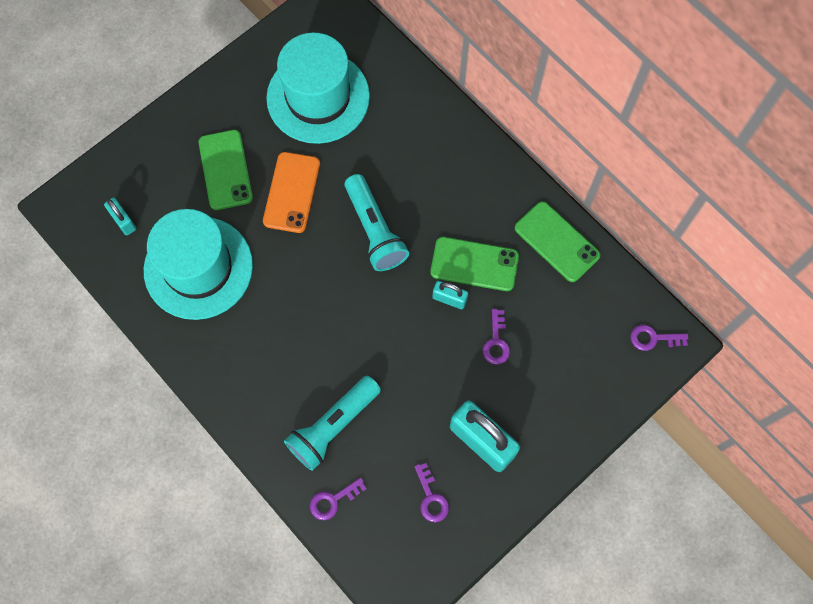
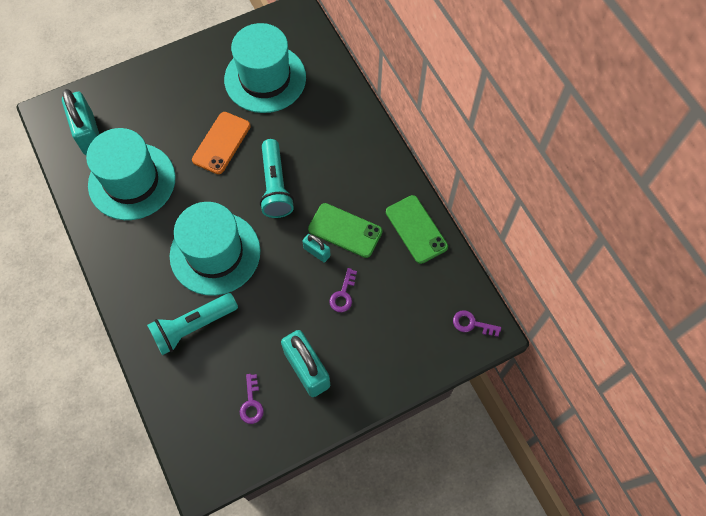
camera: 15 degrees right, 5 degrees down
(123, 221) = (88, 134): turquoise padlock -> turquoise padlock, size x1.97
(225, 170) = (177, 115): green phone -> none
(329, 331) = (215, 253): none -> turquoise hat
(333, 500) = (173, 384): purple key -> none

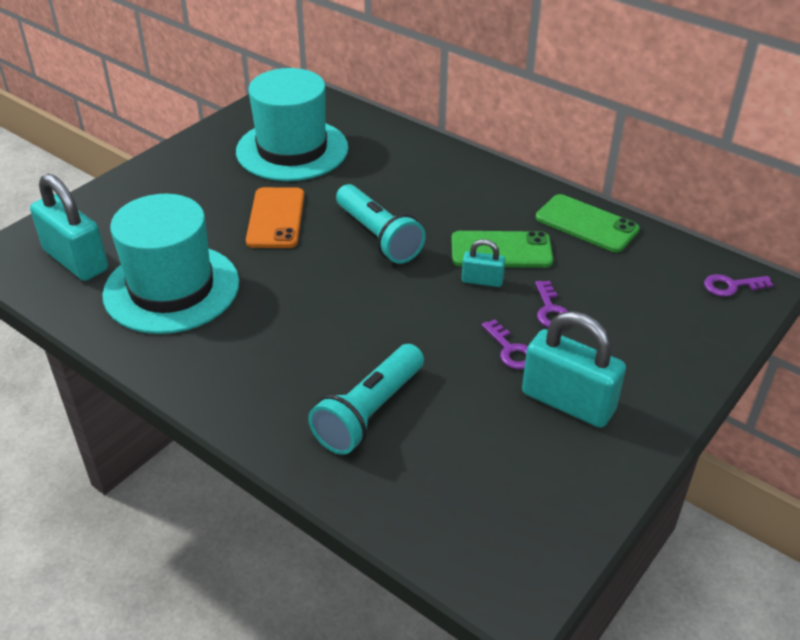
camera: 25 degrees left, 25 degrees down
(215, 253) = (344, 324): turquoise hat -> none
(251, 403) = (521, 469): purple key -> purple key (510, 350)

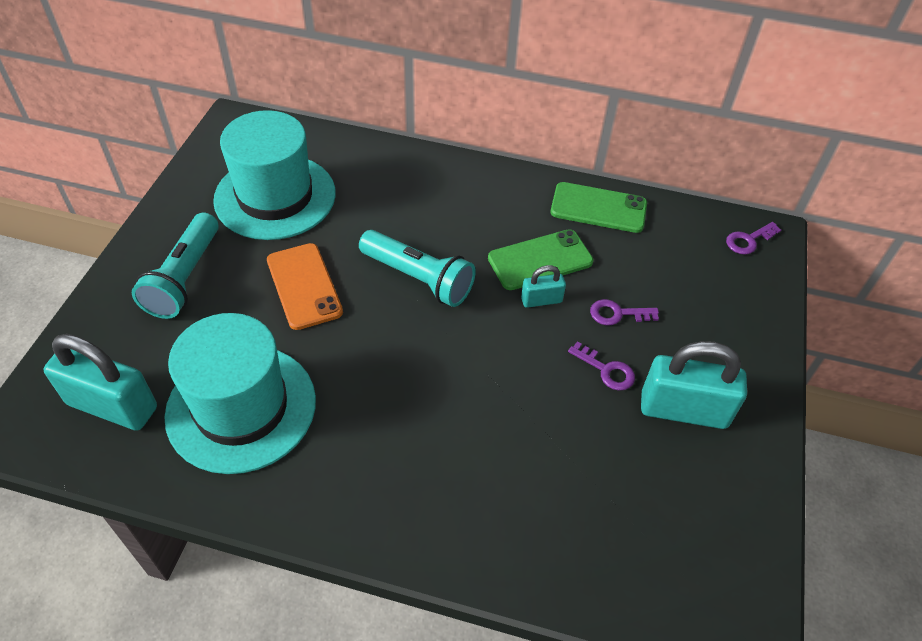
camera: 25 degrees left, 10 degrees up
(369, 412) = (519, 486): turquoise flashlight -> turquoise flashlight (185, 278)
(550, 310) = (617, 314): purple key -> purple key turned 120 degrees clockwise

